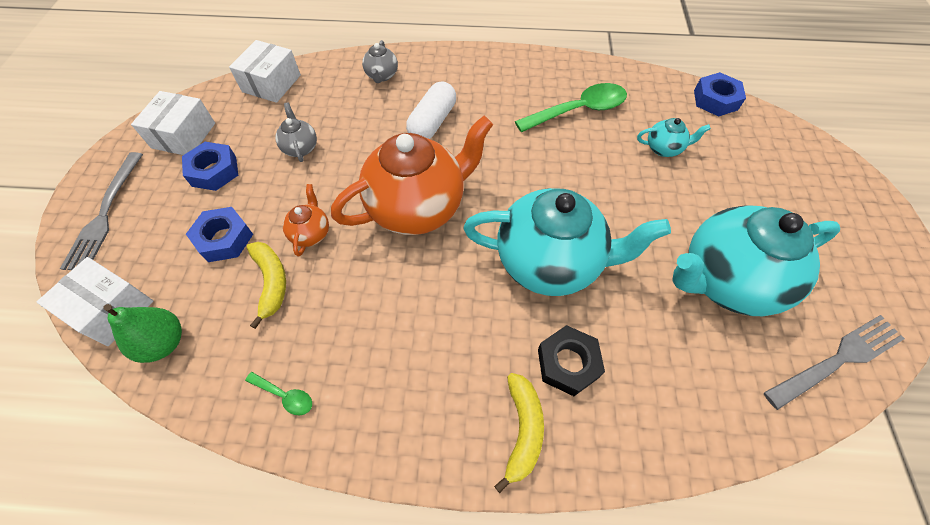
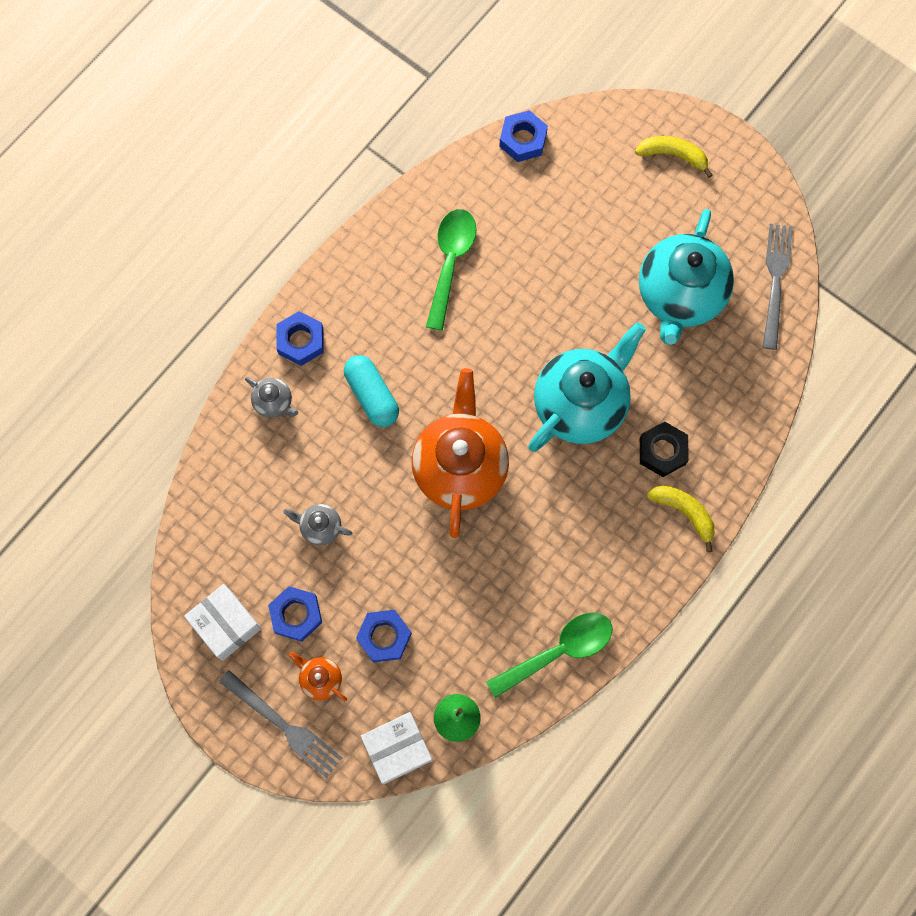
camera: 55 degrees left, 15 degrees up
(271, 83) = (207, 512): white box -> none
(271, 282) = (455, 618): yellow banana -> yellow banana (673, 155)
(285, 396) = (558, 651): green spoon -> green spoon, size x2.17
(311, 233) = (427, 565): orange teapot -> orange teapot (320, 679)
(432, 122) = (372, 395): white capsule -> turquoise capsule
(439, 66) = (300, 341): none -> blue nut
(664, 148) = (541, 230): turquoise teapot -> none

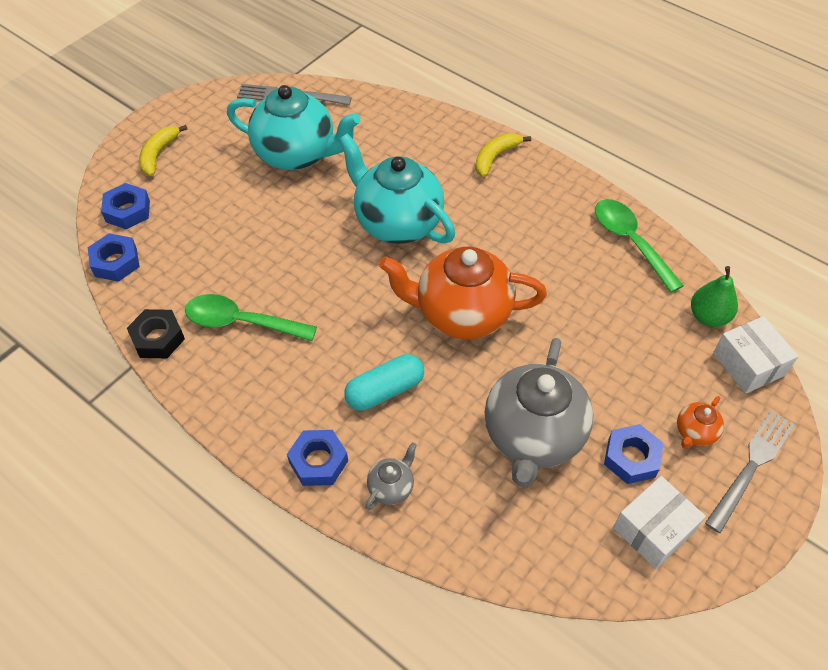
camera: 90 degrees left, 20 degrees down
(320, 527) = (533, 437): grey teapot -> grey teapot, size x2.33
(384, 637) = (641, 376): blue nut -> blue nut (128, 211)
(662, 451) = (441, 169): black nut -> black nut (158, 338)

